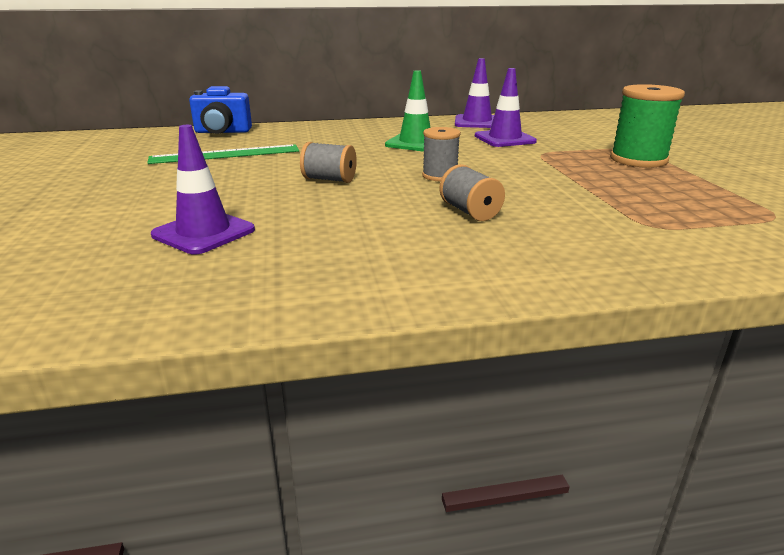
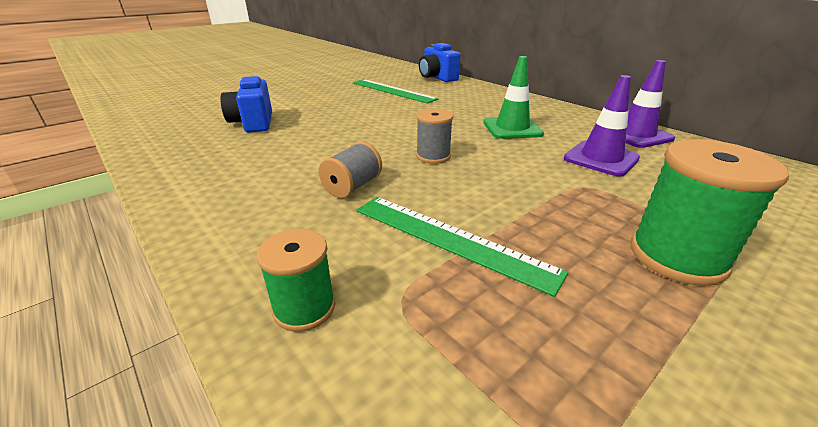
camera: 60 degrees right, 5 degrees up
(203, 232) = (253, 123): purple traffic cone -> blue camera
(329, 180) = (376, 126): grey spool -> none
(587, 199) = (450, 239): none -> green ruler
(652, 254) = (304, 308): none -> green spool

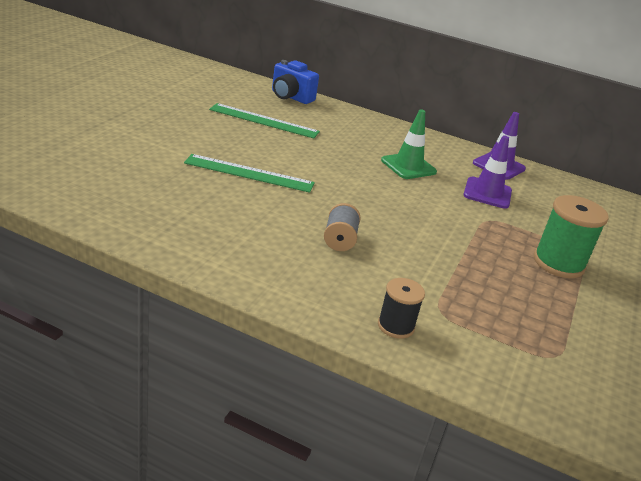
camera: 30 degrees left, 0 degrees up
(253, 123) = (174, 179): blue camera -> none
(304, 308) = (395, 326): green spool -> black spool
(433, 156) = (372, 203): grey spool -> none
(450, 239) = (438, 271): green ruler -> green ruler (249, 173)

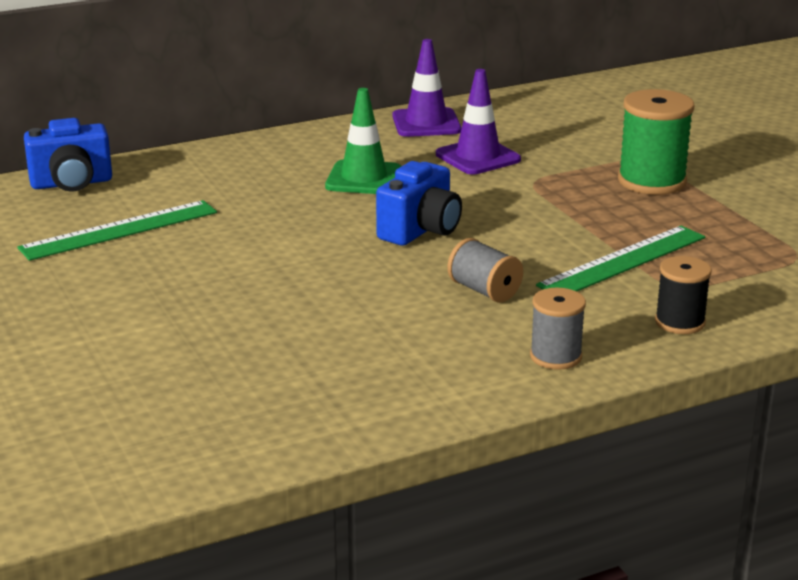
camera: 45 degrees left, 5 degrees down
(249, 173) = (258, 294): green ruler -> green ruler (623, 261)
(296, 287) = (555, 356): none -> grey spool
(378, 200) = (420, 230): none -> blue camera

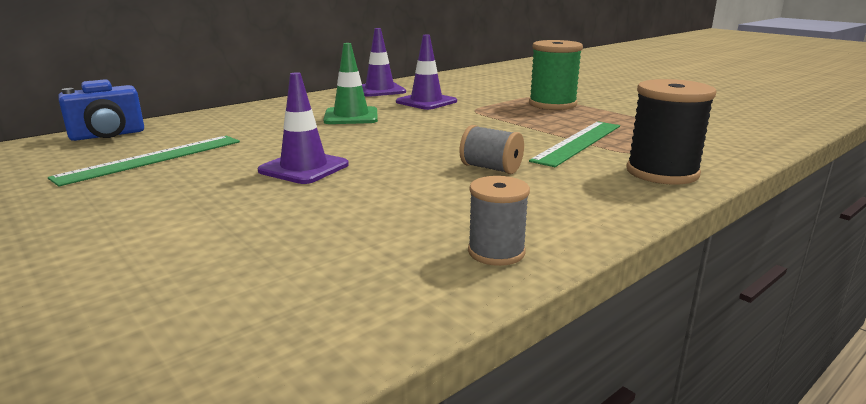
camera: 15 degrees left, 5 degrees down
(277, 264) = (304, 168): none -> purple traffic cone
(420, 230) = (412, 139): blue camera -> none
(555, 356) = (591, 205): grey spool -> grey spool (496, 252)
(680, 322) = (662, 172): black spool -> black spool, size x1.65

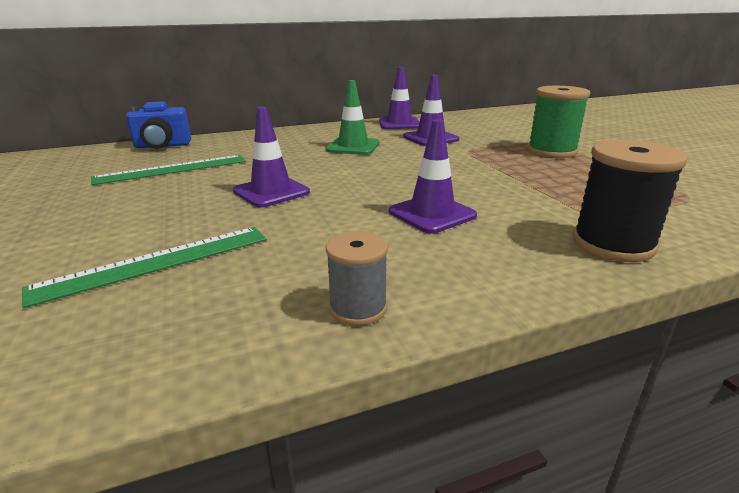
camera: 20 degrees right, 5 degrees up
(491, 168) = (432, 214): grey spool -> purple traffic cone
(578, 142) = (545, 196): green ruler -> green ruler (155, 263)

